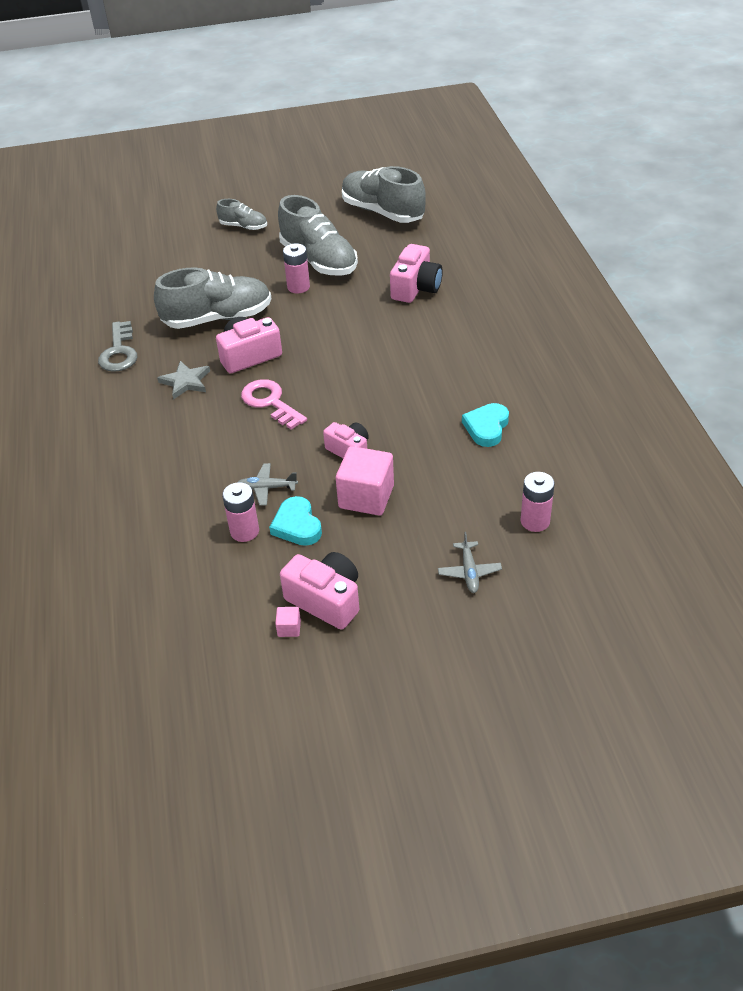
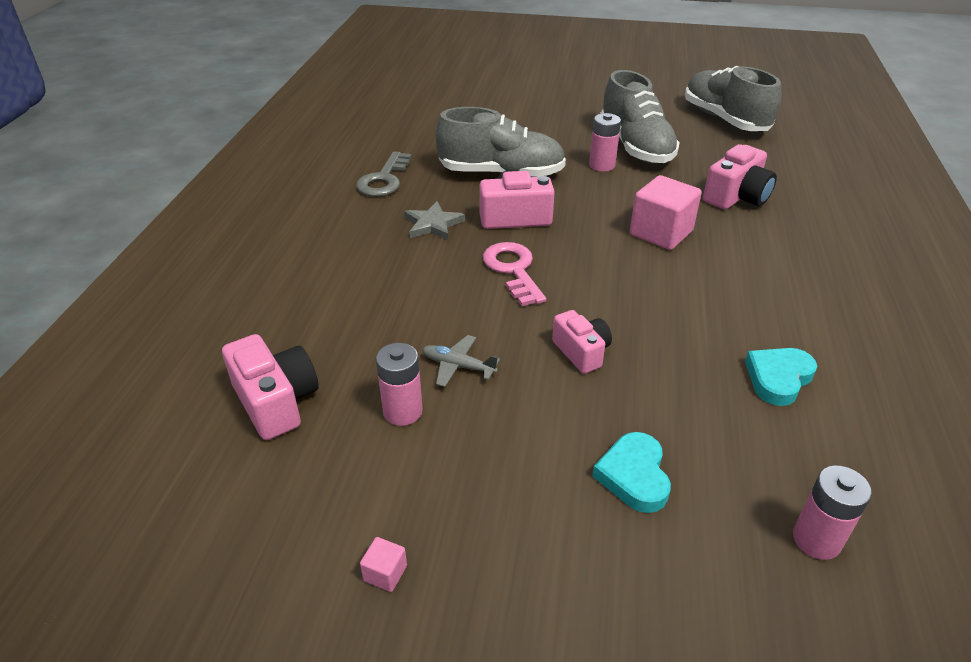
camera: 20 degrees right, 5 degrees down
(243, 226) = (571, 102): grey shoe -> none
(297, 525) = (471, 426): turquoise heart -> turquoise heart (634, 476)
(326, 600) = (457, 549): pink camera -> pink camera (276, 401)
(366, 497) = (578, 418): pink cube -> pink cube (661, 233)
(469, 572) = (686, 586): grey plane -> none

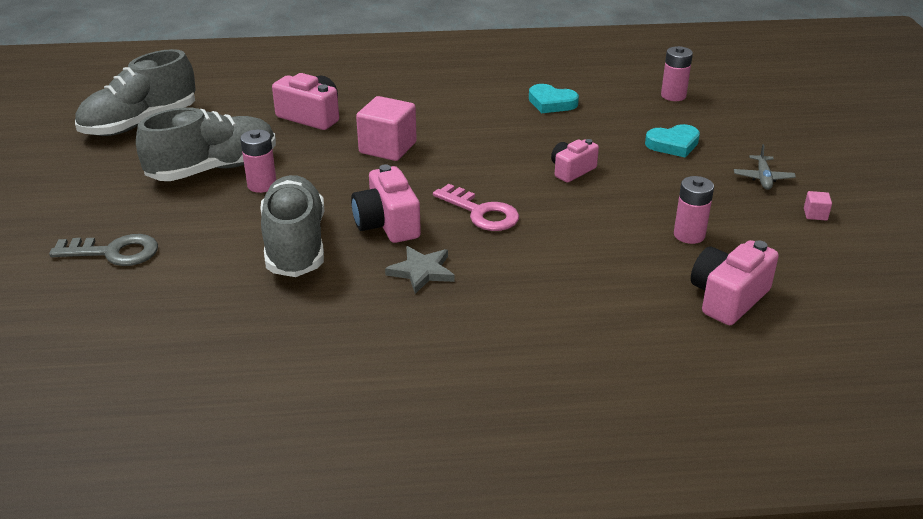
camera: 105 degrees left, 5 degrees down
(384, 179) = (331, 329): grey key -> grey key (114, 252)
(458, 366) = (624, 220): grey plane -> grey plane (763, 178)
(513, 270) = (481, 212): pink key -> pink key turned 105 degrees counterclockwise

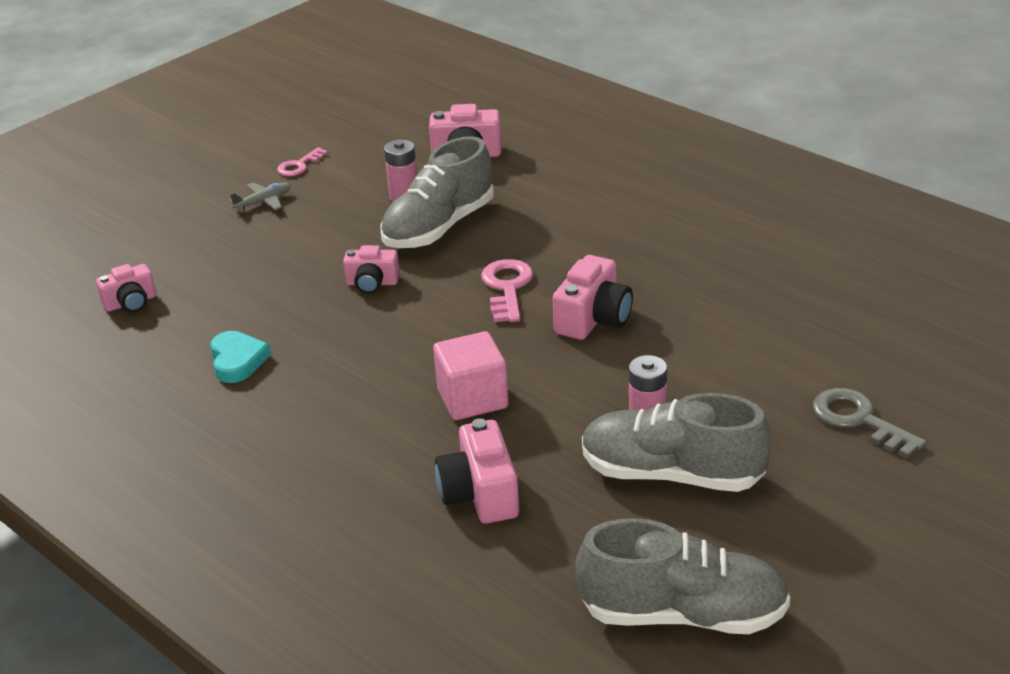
camera: 130 degrees left, 0 degrees up
(295, 245) = (692, 341): grey shoe -> grey shoe (439, 227)
(421, 271) = (625, 268): grey star -> none
(673, 96) = (130, 303): pink battery -> pink camera
(673, 144) = (250, 260): turquoise heart -> none
(815, 214) = (299, 165): pink cube -> pink key

